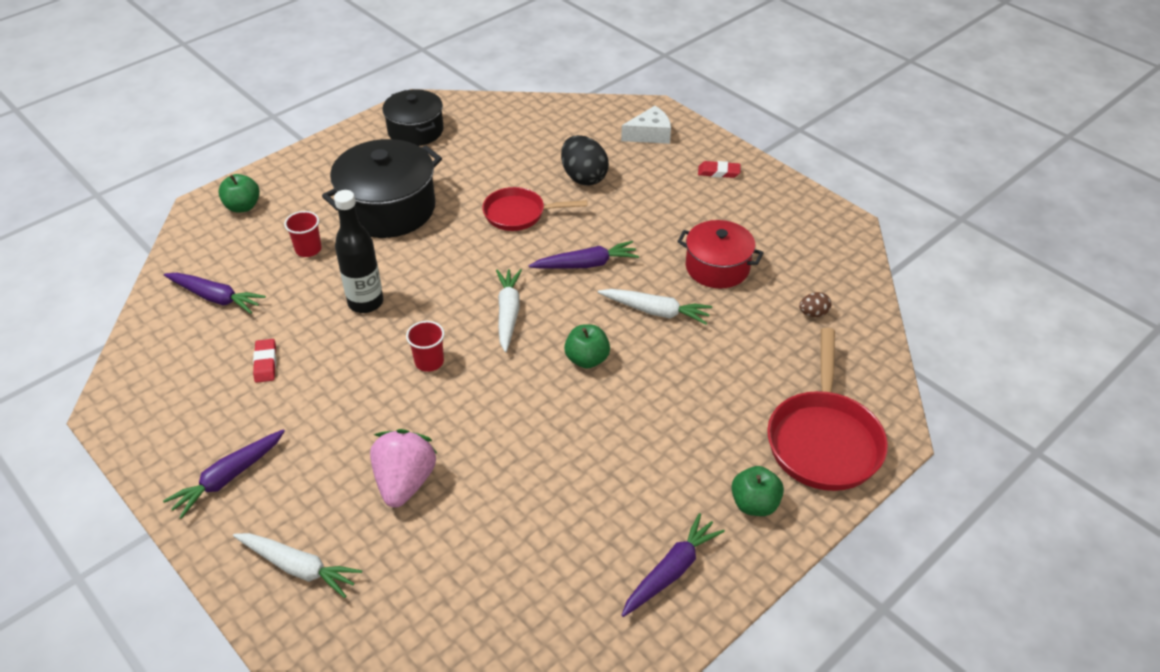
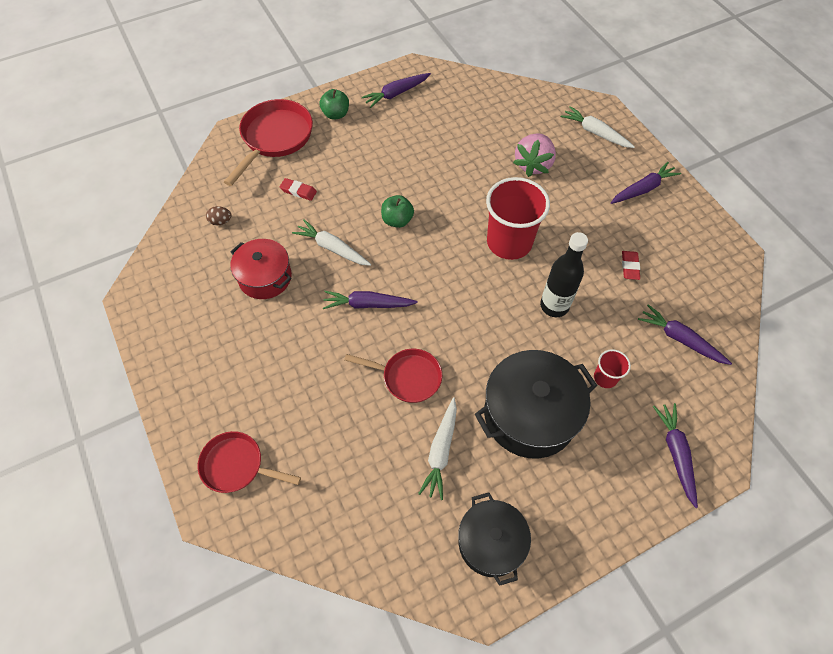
camera: 165 degrees left, 15 degrees up
(243, 206) = (675, 453): green apple -> purple carrot
(429, 362) = (509, 242): red cup -> red cup, size x2.14
(508, 313) = (443, 270): white carrot -> white carrot (441, 451)
(583, 177) = (331, 413): black egg -> none
(650, 134) = (237, 466): white cheese -> red pan
(718, 172) = (200, 388): red eraser -> red eraser (298, 191)

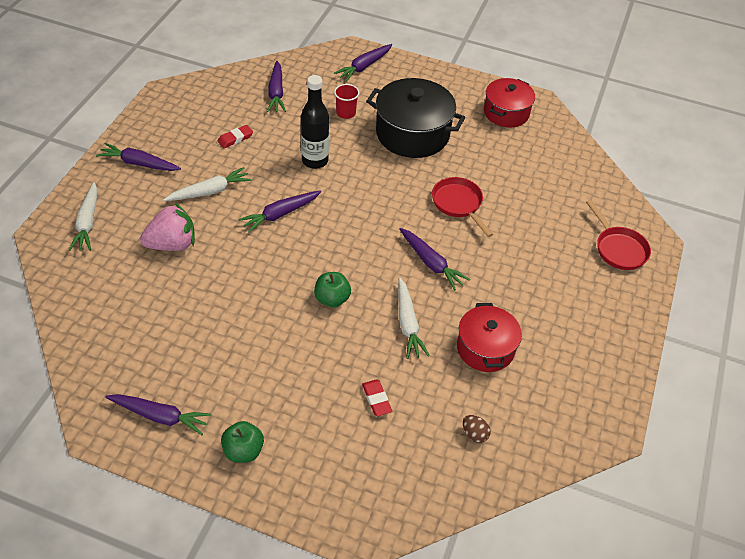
camera: 135 degrees left, 10 degrees down
(275, 138) = (332, 481): red pan -> none
(441, 451) = (485, 160): white carrot -> white carrot (209, 191)
(491, 542) = (506, 112): black pot -> red pot
(509, 242) = (280, 214): red cup -> purple carrot

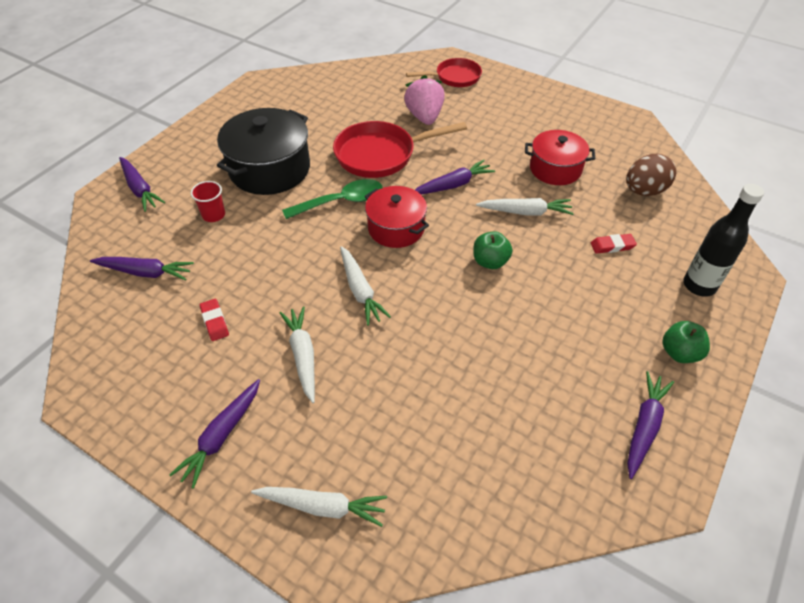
camera: 75 degrees left, 0 degrees up
(172, 244) = (385, 402): pink strawberry -> pink strawberry (424, 117)
(280, 214) = (360, 290): purple carrot -> white carrot
(315, 161) = (283, 251): black bottle -> black bottle (699, 285)
(383, 186) = (341, 202): none -> green spoon
(458, 204) = (380, 155): red pan -> red pan, size x1.55
(474, 434) = (644, 191): brown egg -> brown egg, size x2.00
(506, 112) = (266, 103): red pot -> red pot (396, 228)

